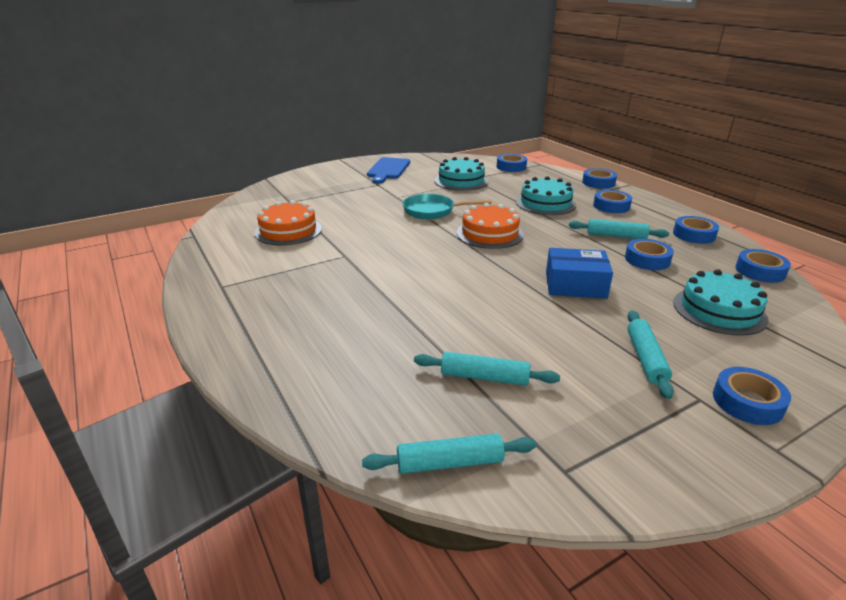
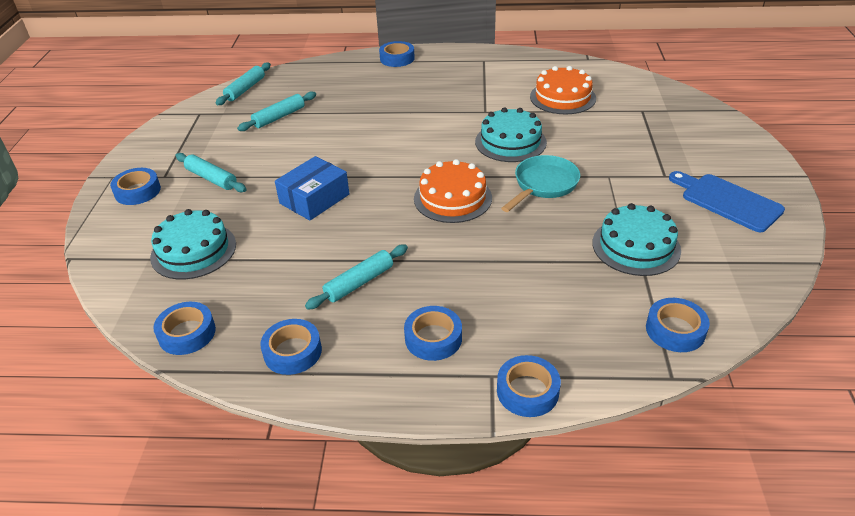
camera: 125 degrees right, 10 degrees up
(545, 203) = (495, 281): turquoise cake -> turquoise cake (510, 142)
(647, 260) = (296, 268): blue tape -> blue tape (397, 58)

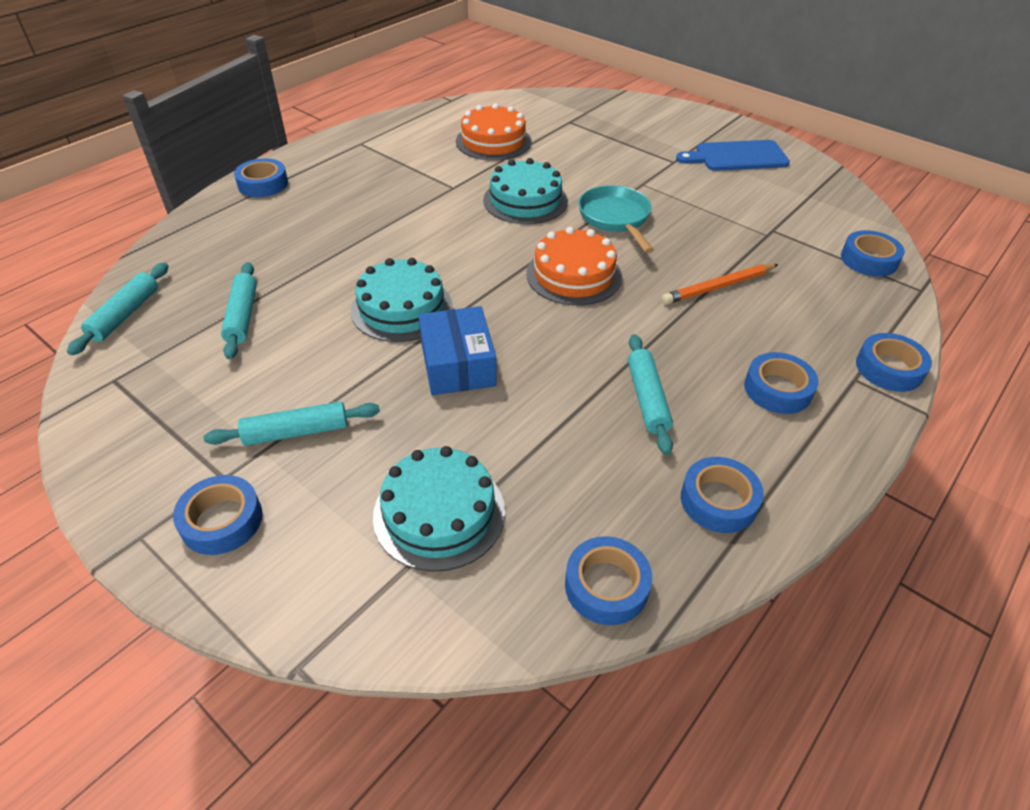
camera: 55 degrees left, 5 degrees up
(245, 89) = (125, 315): turquoise rolling pin -> turquoise rolling pin turned 45 degrees clockwise
(522, 264) = (718, 287): none -> orange pencil
(636, 246) = (751, 222): turquoise cake -> turquoise cake (401, 308)

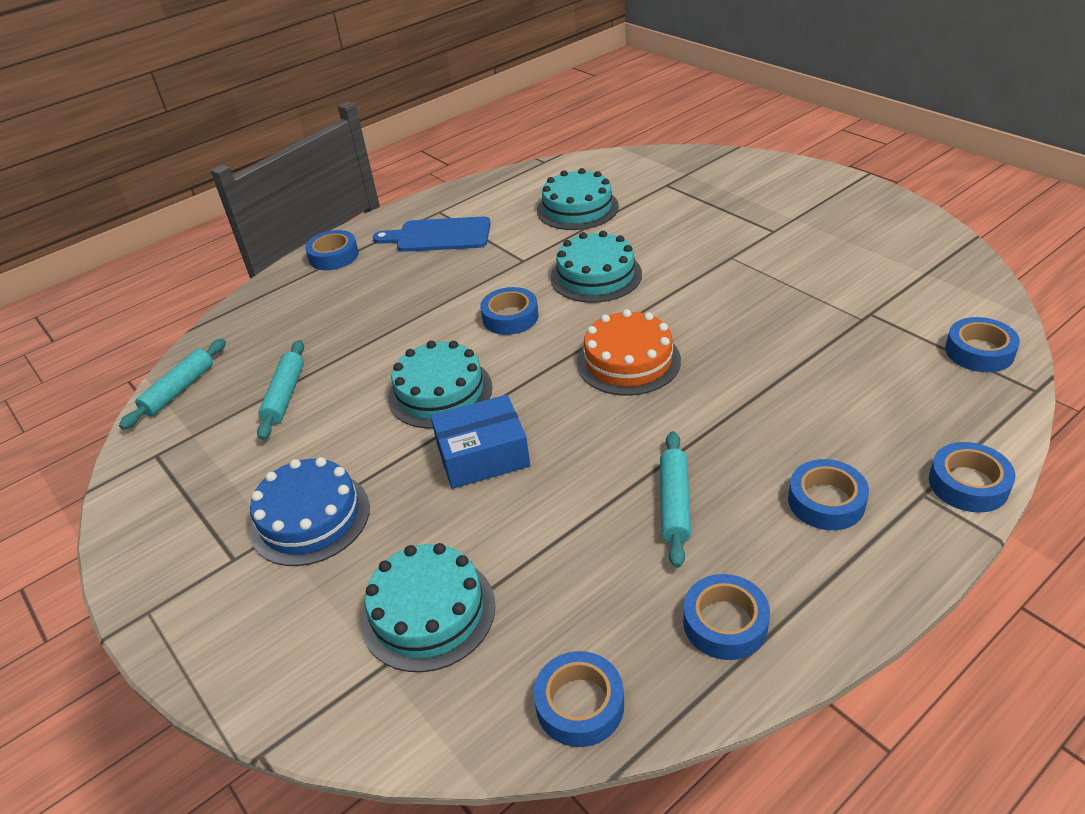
camera: 15 degrees right, 5 degrees down
(222, 521) = (223, 602): blue tape -> blue tape (510, 317)
(296, 432) = (310, 518): turquoise rolling pin -> blue cake
(457, 364) = (483, 455): blue box -> blue box turned 75 degrees clockwise
(493, 141) = (577, 208): orange cake -> turquoise cake
(616, 219) = (690, 298): turquoise pan -> none
(718, 287) = (787, 379): orange pencil -> none
(737, 156) = (850, 224): blue cutting board -> blue cutting board (439, 235)

